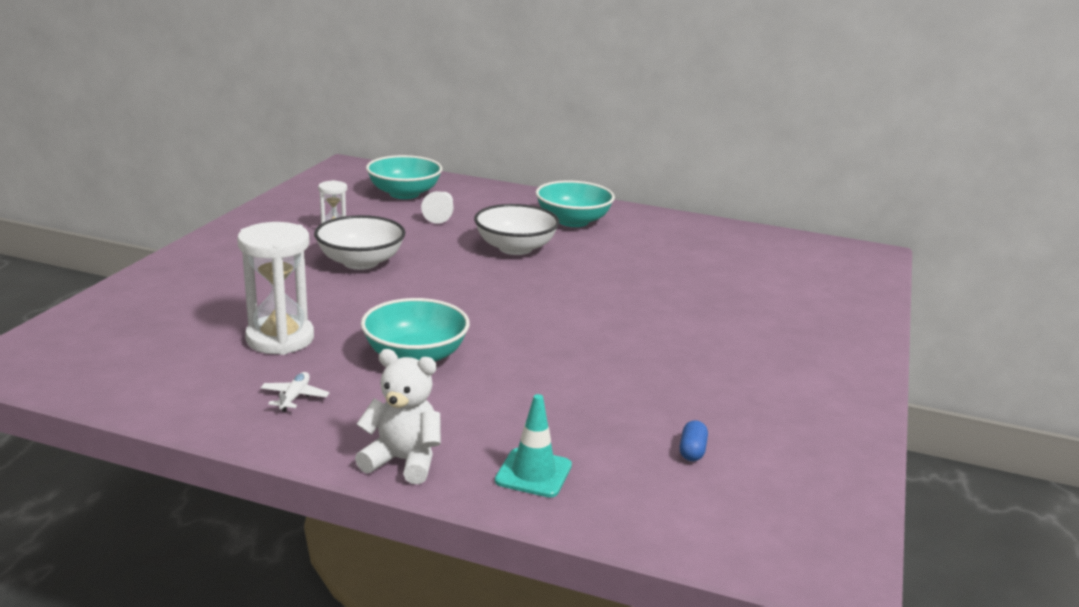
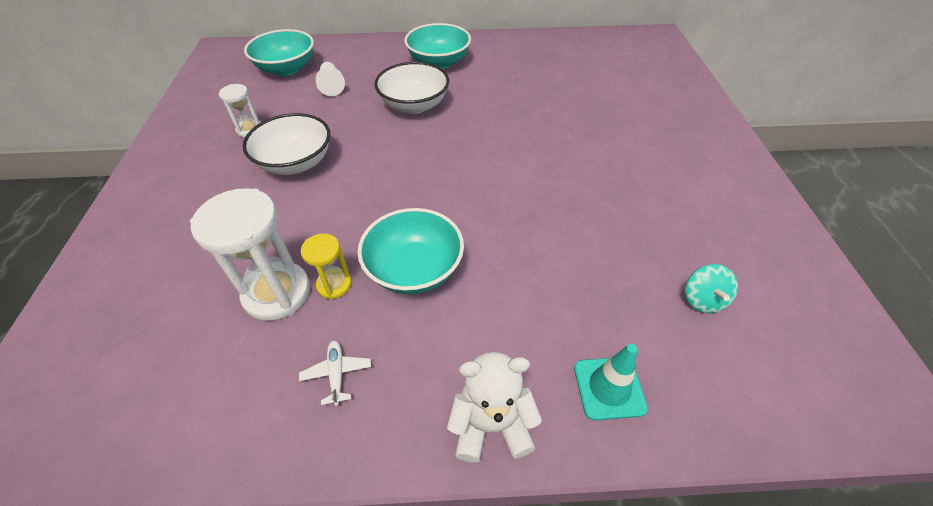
camera: 20 degrees left, 25 degrees up
(334, 347) = (334, 285): none -> yellow hourglass
(692, 451) = (703, 300): blue capsule -> turquoise spinning top

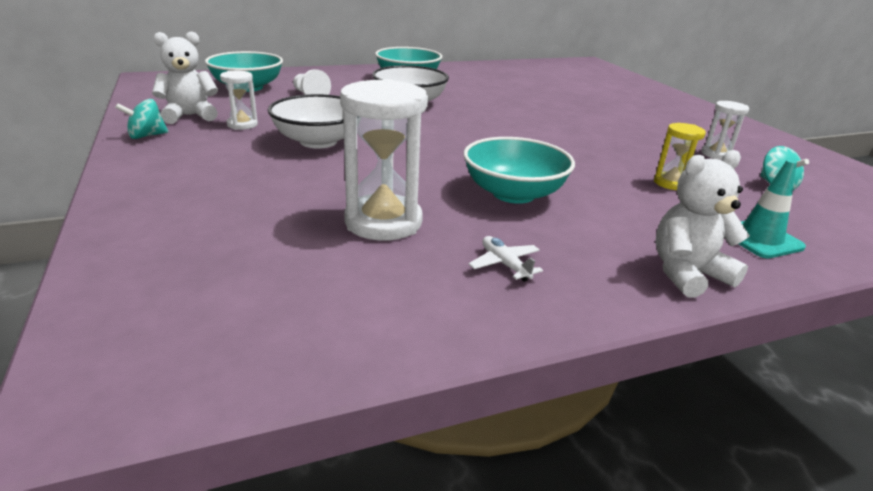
camera: 20 degrees left, 20 degrees down
(169, 140) = (146, 136): none -> turquoise spinning top
(217, 112) = (190, 116): none -> white teddy bear
(334, 285) = (441, 210): yellow hourglass -> yellow hourglass (671, 183)
(677, 232) = (716, 154): none -> white hourglass

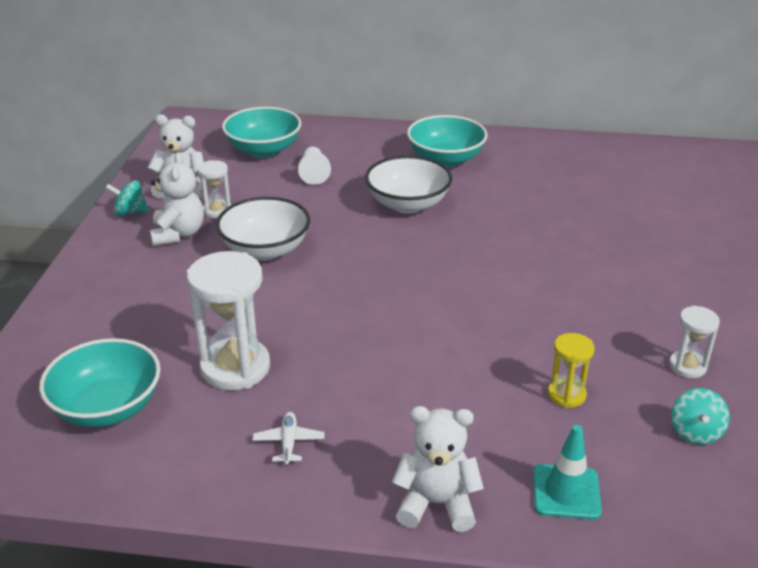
camera: 30 degrees right, 5 degrees up
(217, 143) = (178, 234): none -> white teddy bear
(513, 194) = (381, 365): turquoise bowl -> turquoise bowl (107, 407)

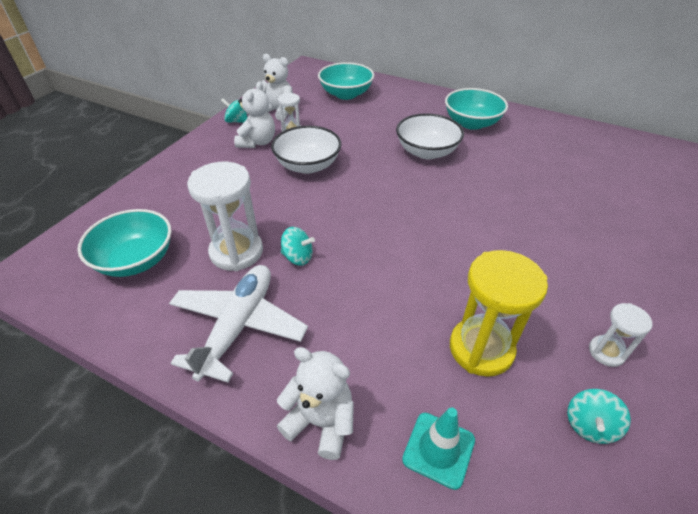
camera: 20 degrees right, 10 degrees up
(289, 442) = (238, 326): white plane -> white plane, size x2.48
(314, 174) = (371, 117): white pawn -> none
(316, 355) = (298, 257): none -> turquoise spinning top
(566, 395) = (481, 349): yellow hourglass -> yellow hourglass, size x1.88

